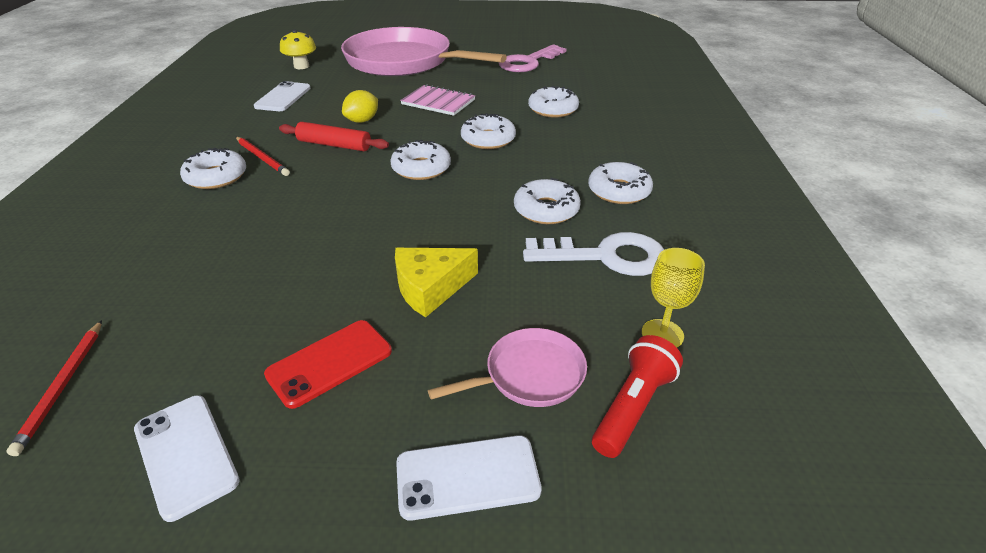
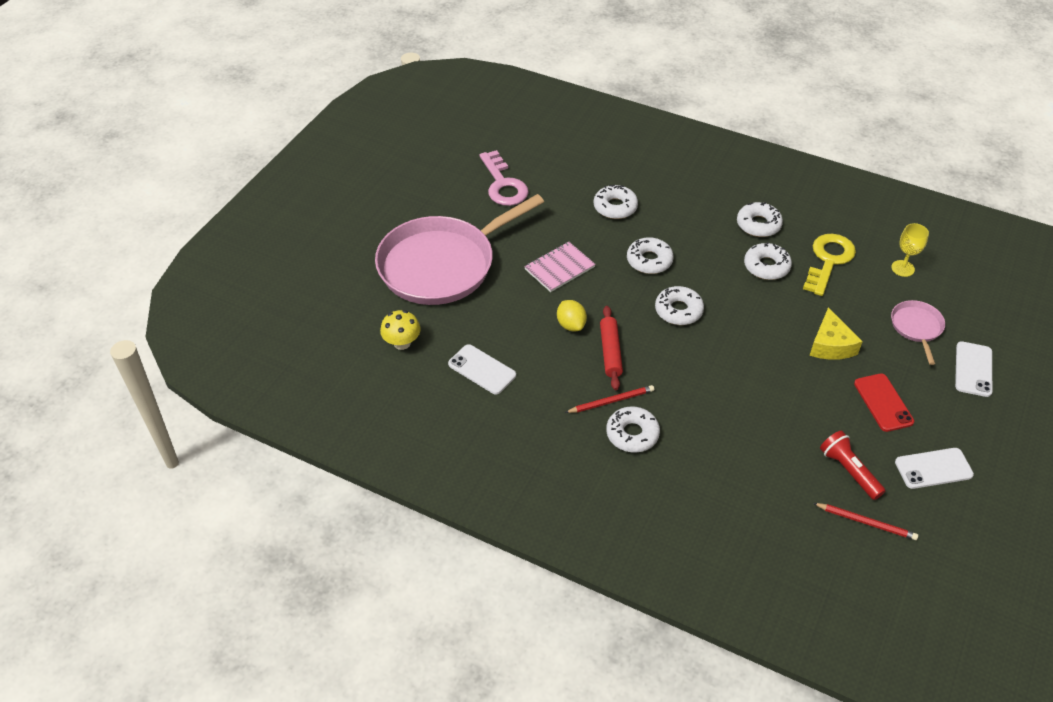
camera: 65 degrees left, 10 degrees up
(334, 145) = (610, 352): red rolling pin -> red rolling pin turned 45 degrees counterclockwise
(606, 256) = (828, 260): white key -> yellow key
(632, 407) = (948, 300): red flashlight -> red flashlight (849, 471)

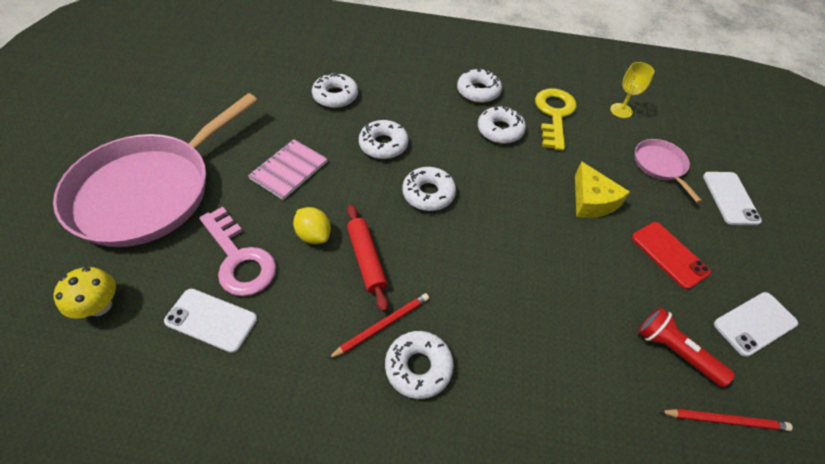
camera: 20 degrees left, 5 degrees up
(503, 185) = (214, 91): pink key -> pink key (239, 259)

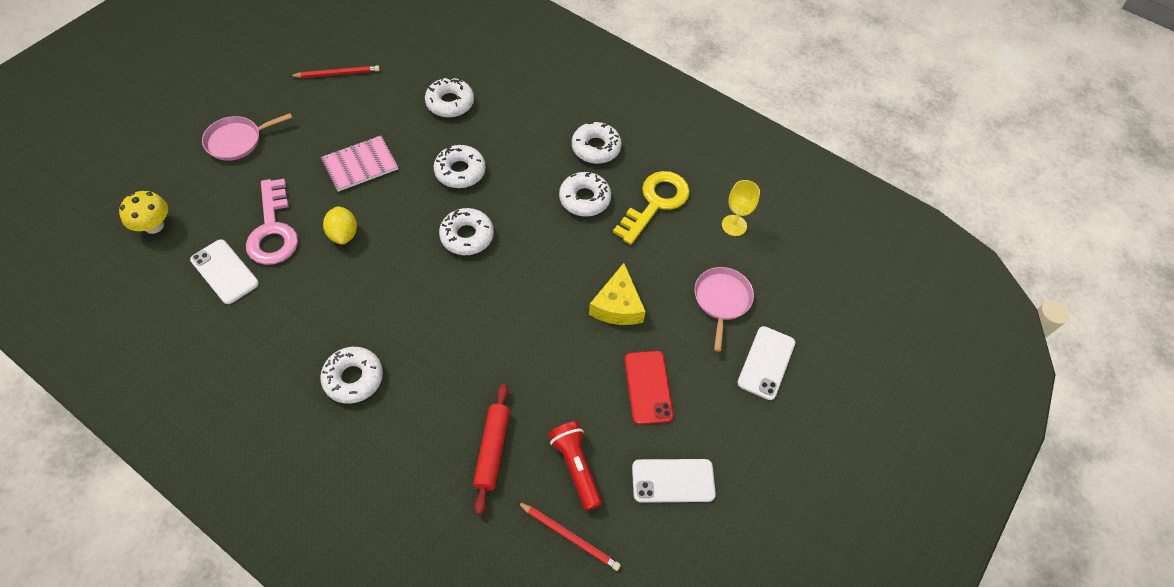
camera: 25 degrees right, 5 degrees up
(149, 191) = (237, 141): pink pan -> pink pan, size x0.43
(366, 260) = (372, 274): red rolling pin -> red rolling pin (492, 450)
(382, 325) = (348, 333): red pencil -> red pencil (337, 74)

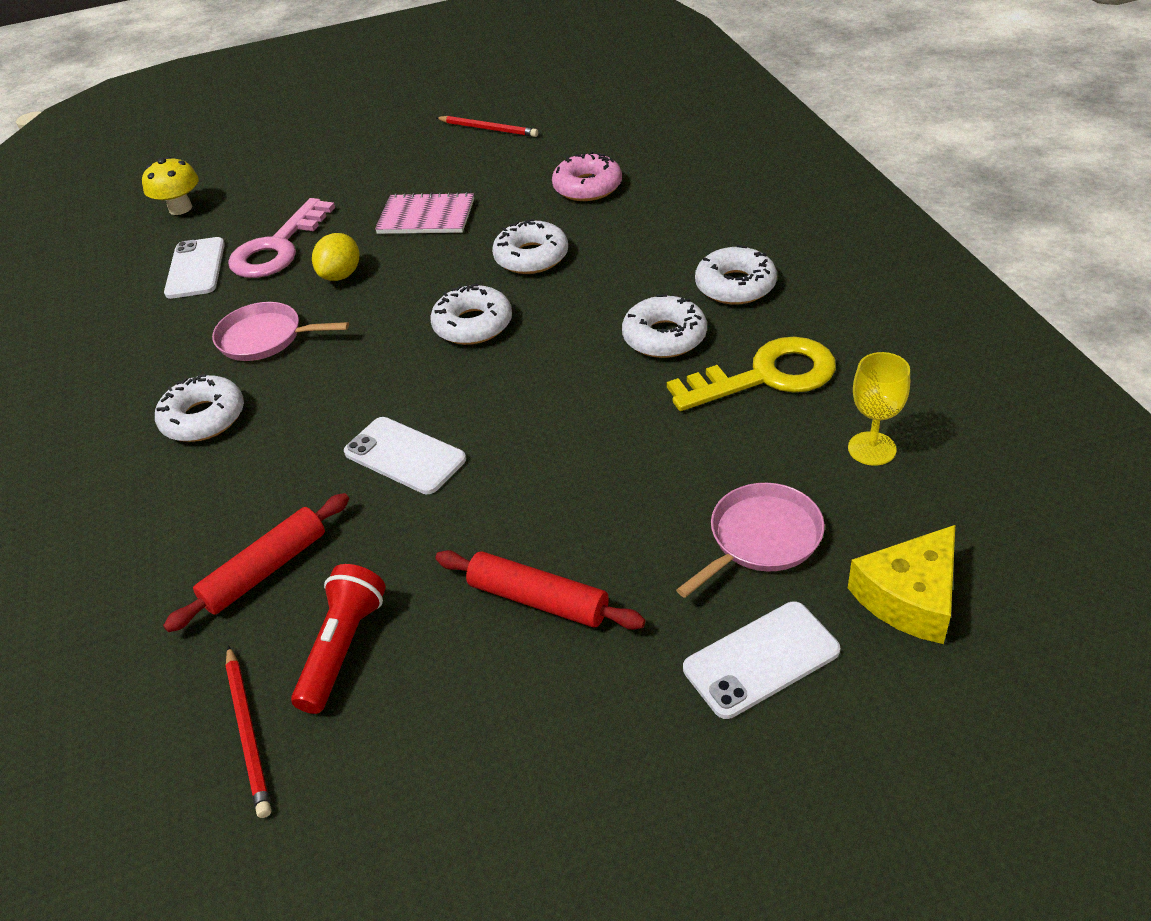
camera: 45 degrees right, 15 degrees down
(237, 141) = (328, 160): pink pan -> pink pan (265, 338)
(450, 103) = (587, 187): white donut -> pink donut
(617, 306) = (591, 477): yellow cheese -> yellow cheese (909, 597)
(648, 387) = (539, 599): red phone -> red rolling pin
(673, 480) = (456, 745): white phone -> white phone (404, 456)

